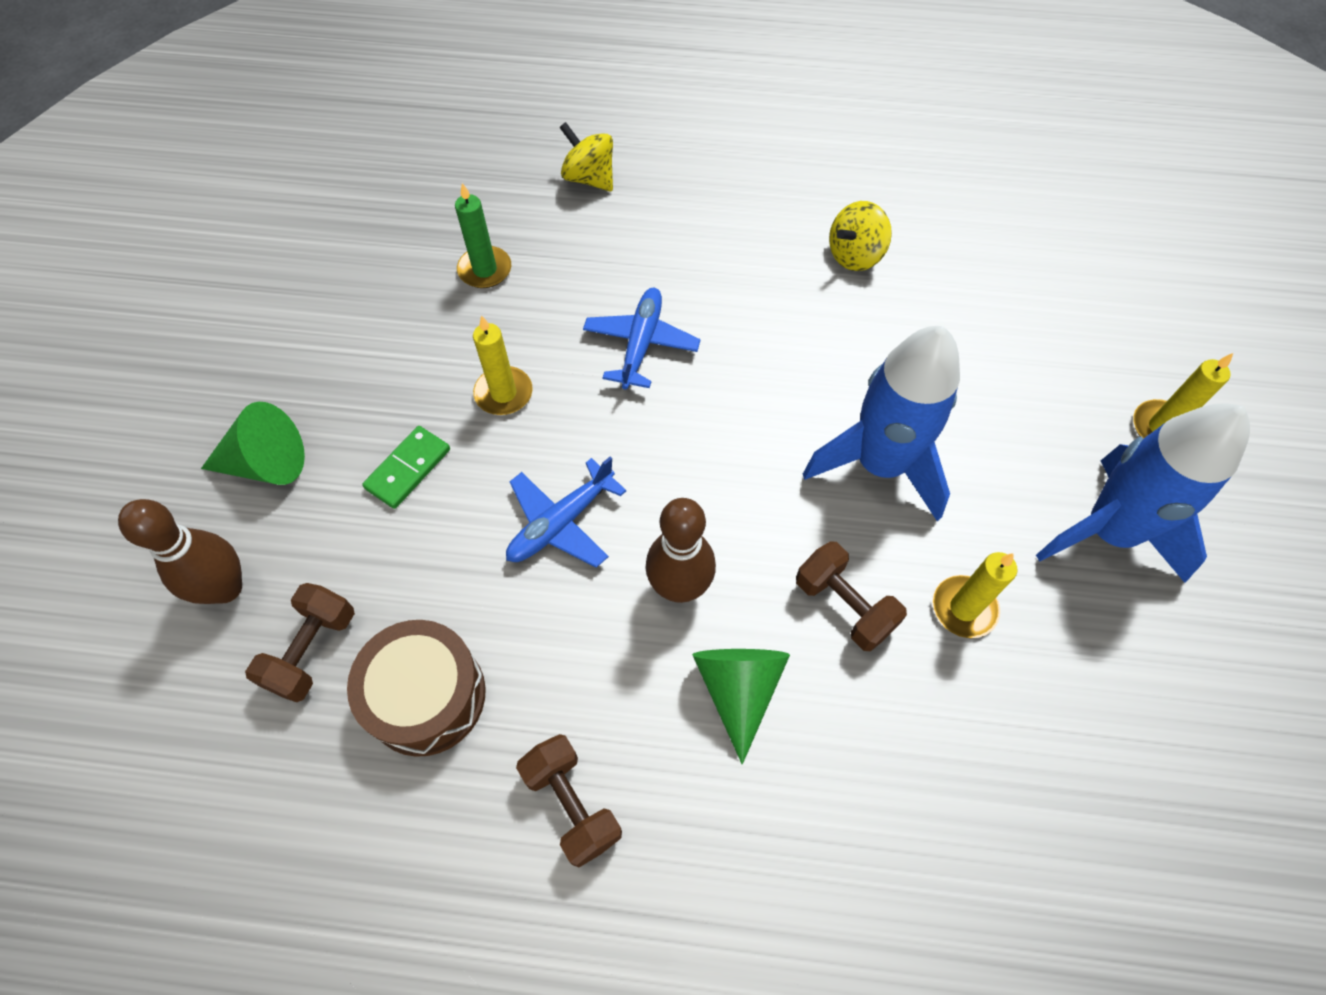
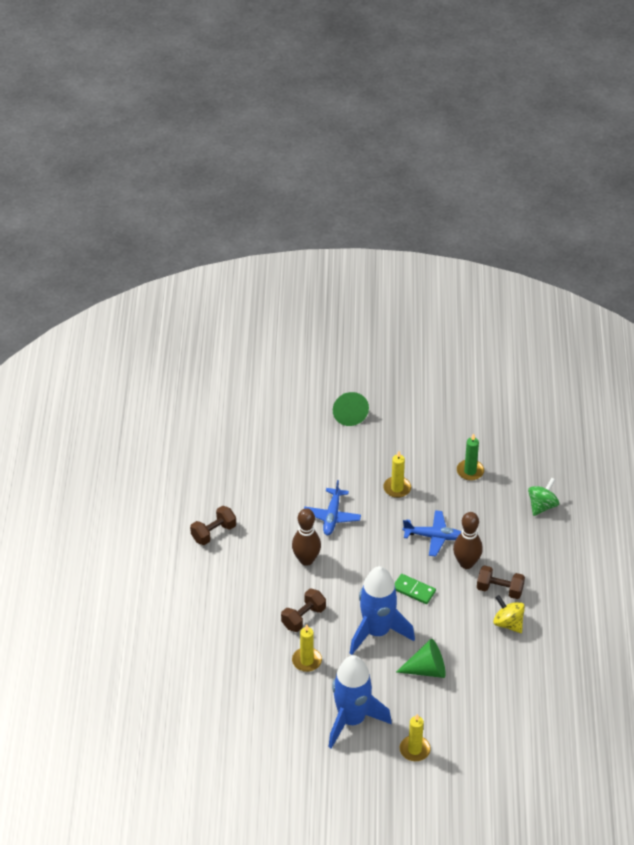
camera: 85 degrees right, 15 degrees down
(225, 588) = (290, 414): brown bowling pin -> brown bowling pin (466, 563)
(312, 650) = (266, 446): brown dumbbell -> brown dumbbell (499, 590)
(408, 469) = (352, 461): green domino -> green domino (413, 590)
(426, 696) = (251, 483): brown drum -> none
(560, 523) = (332, 516): blue plane -> blue plane turned 120 degrees counterclockwise
(589, 178) = (542, 506): yellow spinning top -> green spinning top
(738, 689) = (263, 582): green cone -> green cone (427, 669)

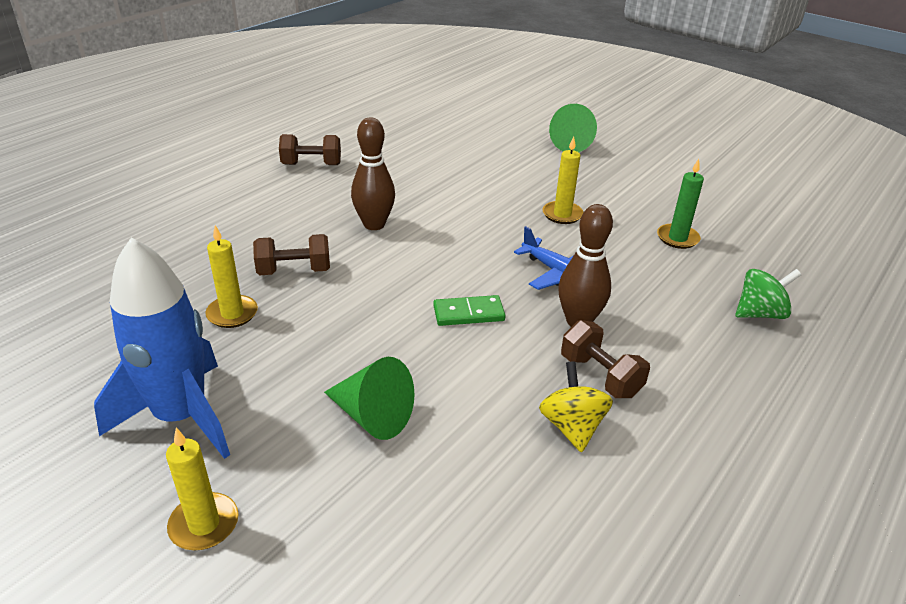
camera: 35 degrees right, 10 degrees down
(332, 516) = (454, 204): blue plane -> none
(377, 632) = (362, 331): blue rocket -> none
(413, 590) = (468, 313): green domino -> green domino turned 75 degrees counterclockwise

